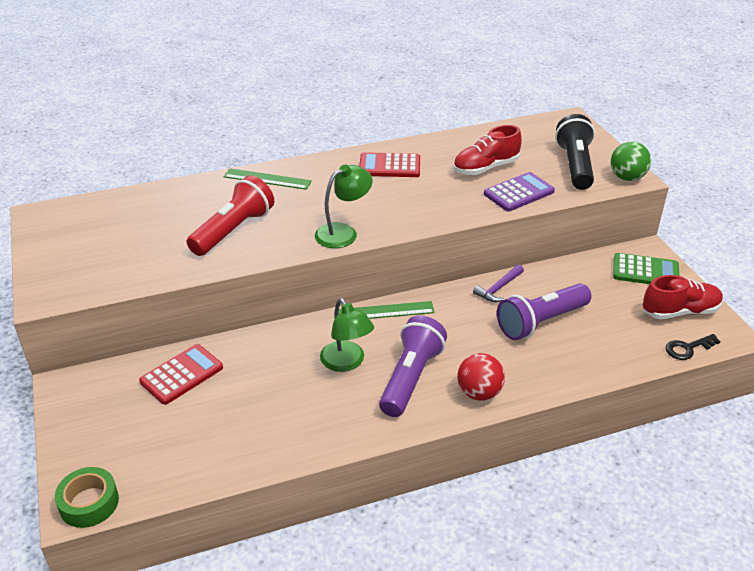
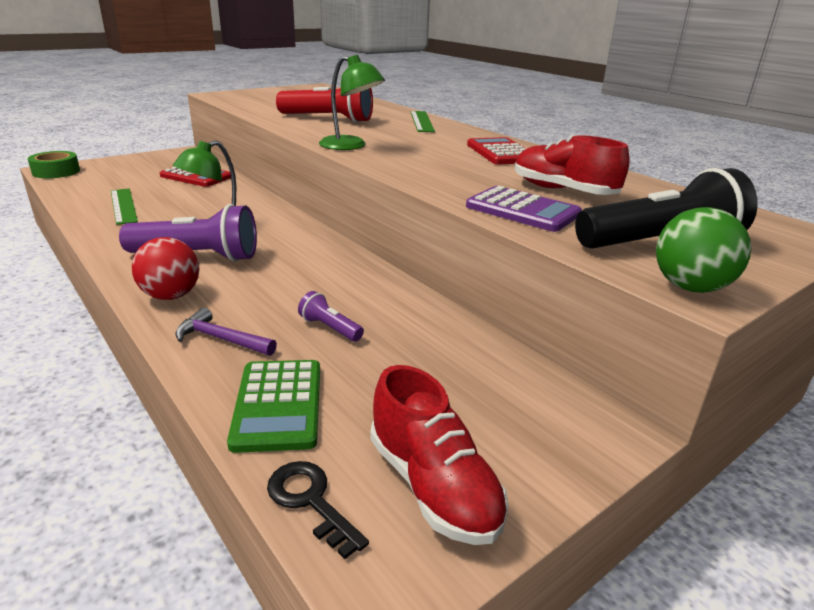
camera: 70 degrees right, 10 degrees down
(386, 311) = (310, 235): green ruler -> green ruler (123, 206)
(498, 288) = (390, 292): purple hammer -> purple hammer (221, 339)
(541, 322) = (330, 328): purple flashlight -> purple flashlight, size x0.46
(645, 271) = (539, 430): green calculator -> green calculator (278, 405)

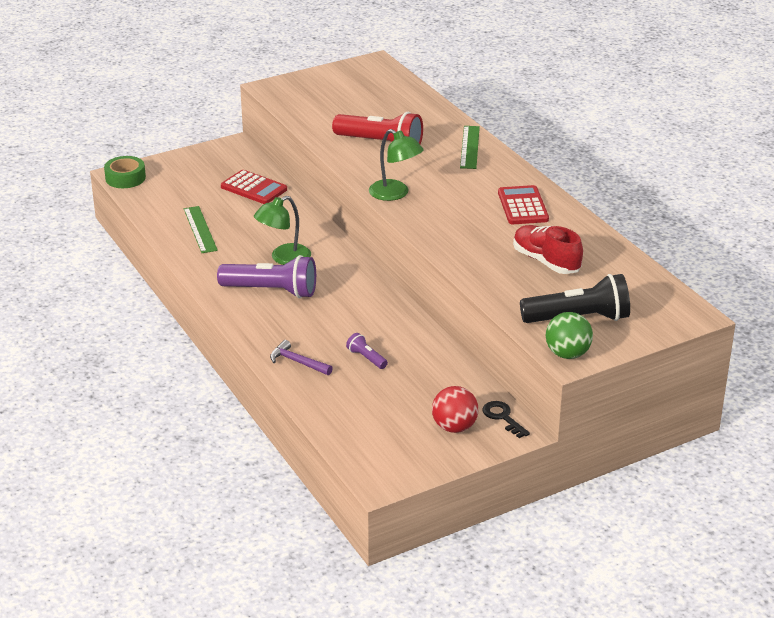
camera: 10 degrees right, 5 degrees up
(171, 296) = (260, 327): red ball -> red ball (454, 427)
(278, 405) = (333, 405): green calculator -> none
(310, 501) = (349, 451): black key -> black key (503, 417)
(433, 485) = (410, 449): red shoe -> none
(522, 210) = (503, 283): purple calculator -> none

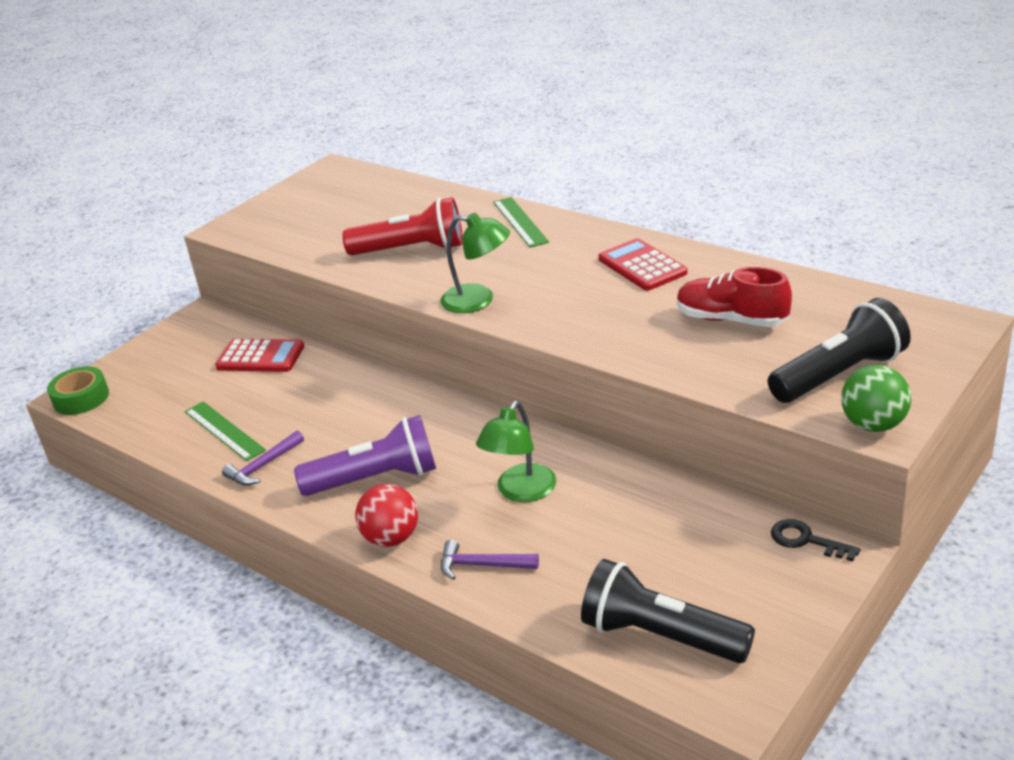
camera: 20 degrees left, 0 degrees up
(209, 260) = (263, 466): none -> purple hammer
(284, 258) = (361, 430): green lamp -> green lamp (521, 492)
(366, 358) = (568, 525): purple flashlight -> none
(369, 435) = (661, 636): none -> black flashlight
(454, 427) = (759, 579): red ball -> red ball (391, 538)

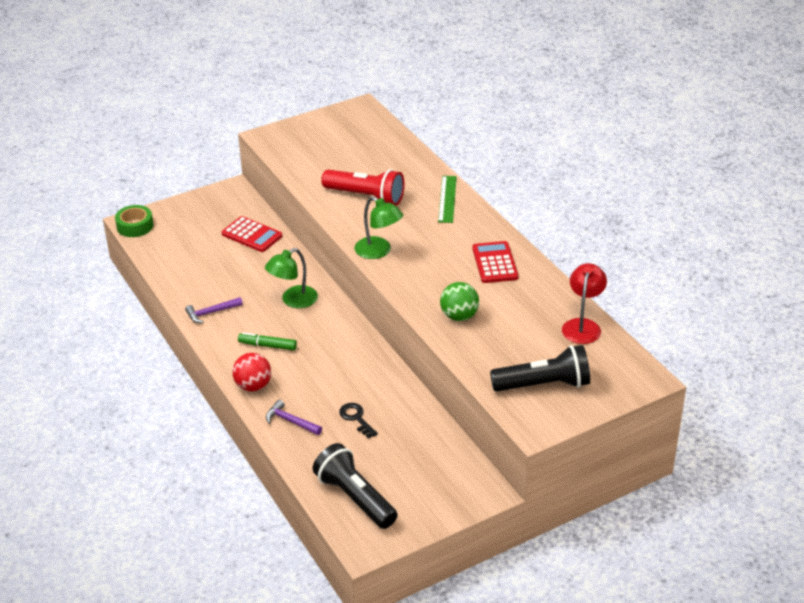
camera: 20 degrees right, 5 degrees up
(224, 430) = (203, 280): green ruler -> none
(376, 479) = (267, 345): purple flashlight -> green marker
(521, 492) = (341, 385): green lamp -> green lamp (293, 300)
(731, 320) = (515, 323): red shoe -> none
(806, 540) = (476, 477): black key -> black key (356, 418)
(818, 295) = (582, 325): none -> red lamp
(873, 425) = (533, 423): green ball -> green ball (459, 316)

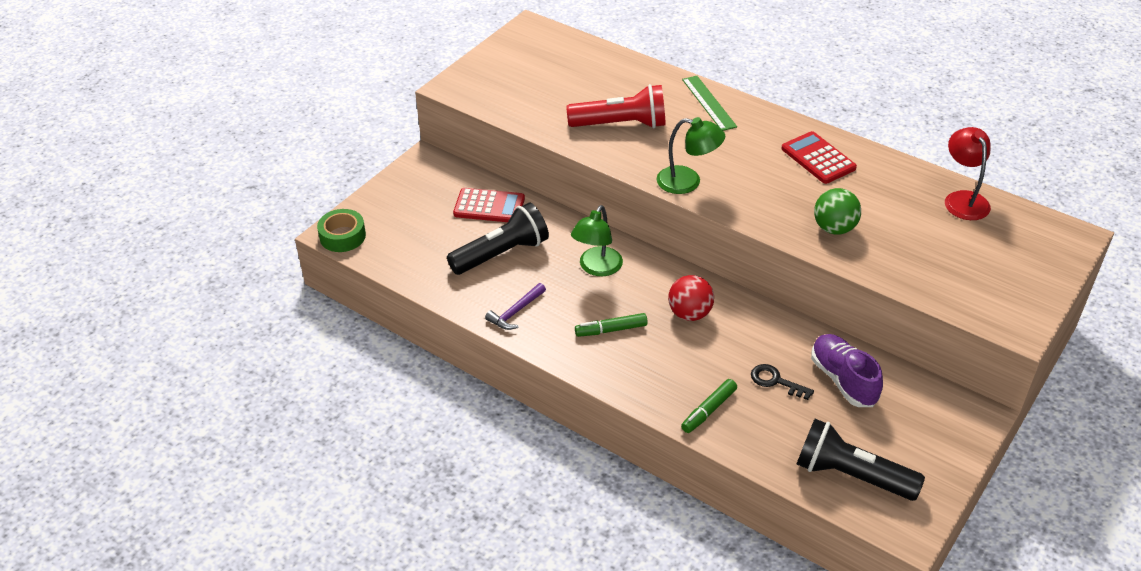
camera: 25 degrees left, 5 degrees up
(253, 386) = (633, 383): red ball -> red ball (689, 314)
(290, 421) = (708, 410): purple hammer -> green marker
(407, 434) = (843, 380): none -> purple shoe
(544, 385) = (984, 276): black flashlight -> black flashlight (501, 254)

